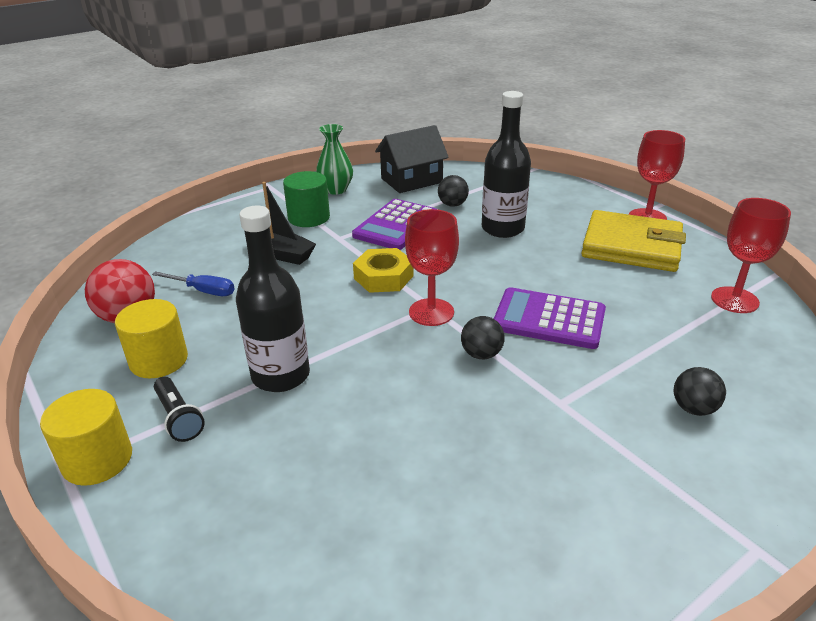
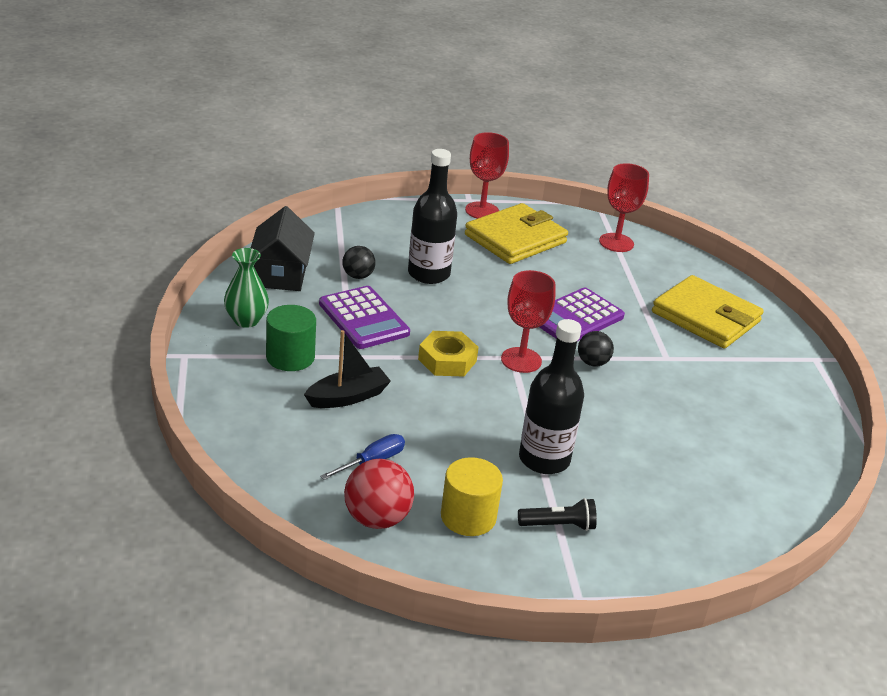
camera: 65 degrees left, 0 degrees up
(97, 460) = (580, 579): yellow cylinder -> none
(693, 408) = (706, 317): black ball -> yellow wallet

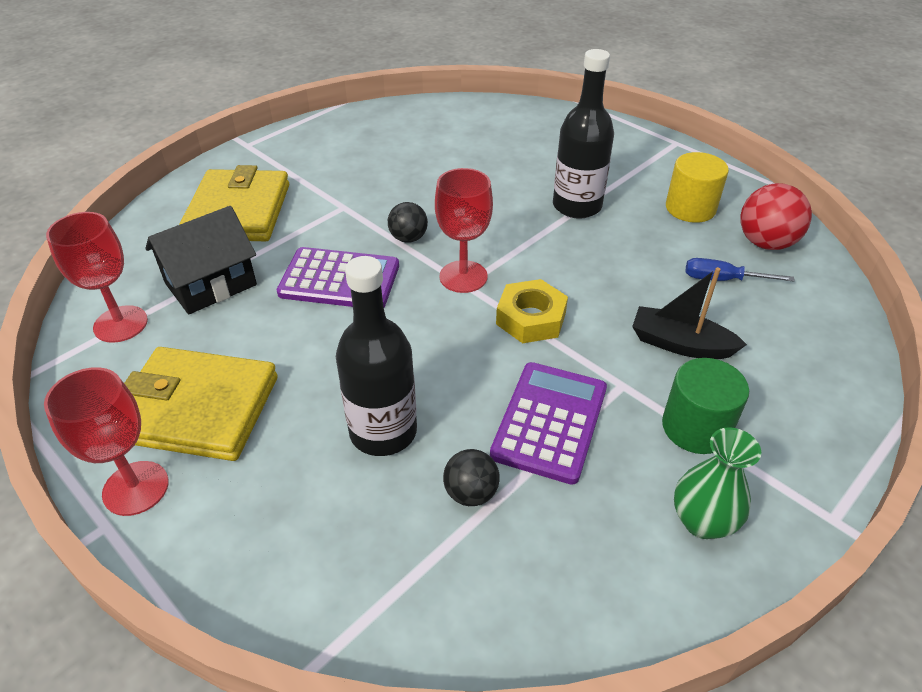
camera: 125 degrees left, 10 degrees up
(281, 274) = (569, 578): black house -> black house (211, 284)
(558, 525) = (631, 173): black flashlight -> none

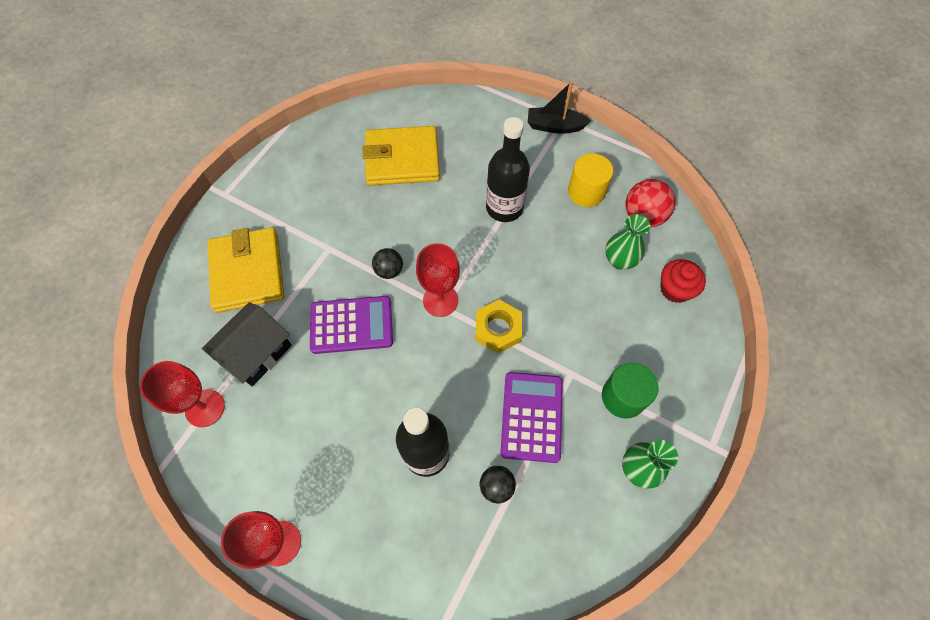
camera: 15 degrees left, 20 degrees up
(197, 408) = (294, 468): yellow wallet -> yellow wallet (402, 159)
(680, 344) = (601, 328): black boat -> black boat (554, 126)
(722, 279) = (619, 260): blue screwdriver -> green vase
(800, 323) = (675, 289): none -> red cupcake

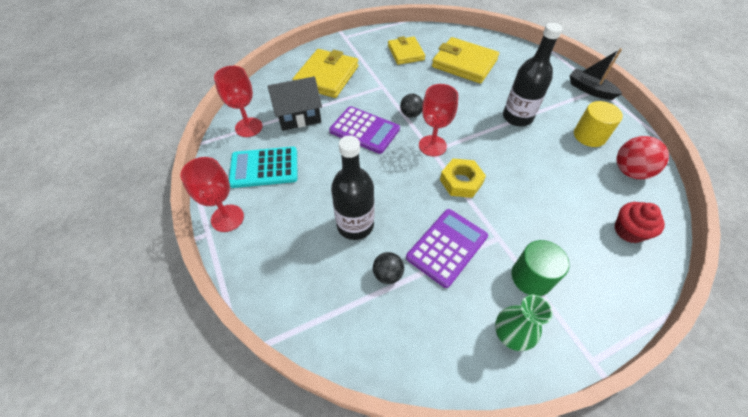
camera: 35 degrees right, 10 degrees down
(271, 450) = (264, 167): none -> turquoise calculator
(322, 179) = (405, 53): none -> yellow wallet
(619, 260) = (590, 188): green vase -> none

